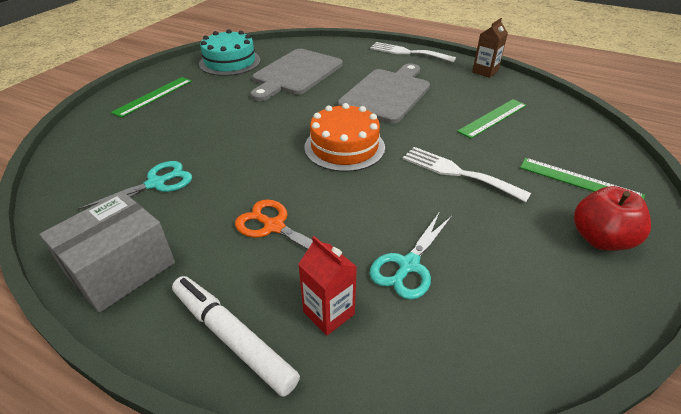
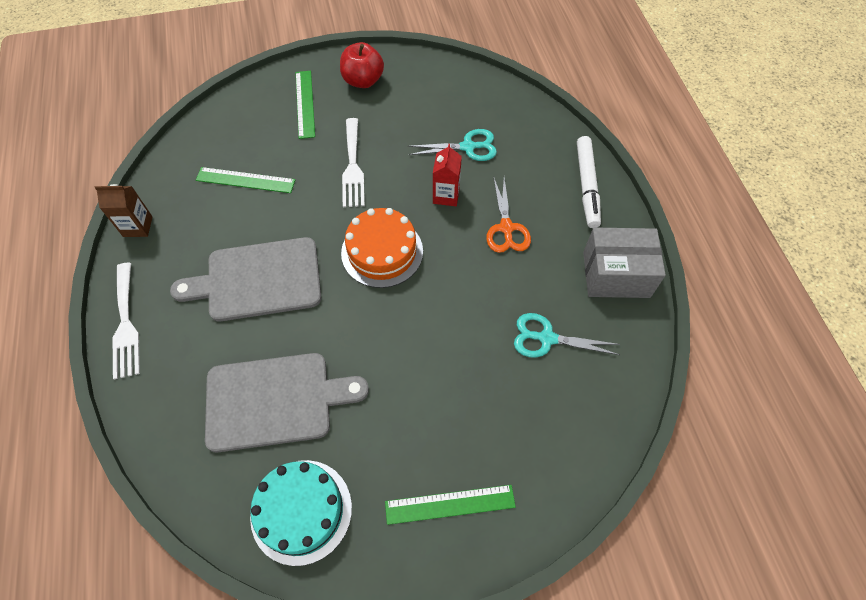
camera: 130 degrees left, 20 degrees up
(328, 313) = (533, 160): red carton -> red carton (446, 195)

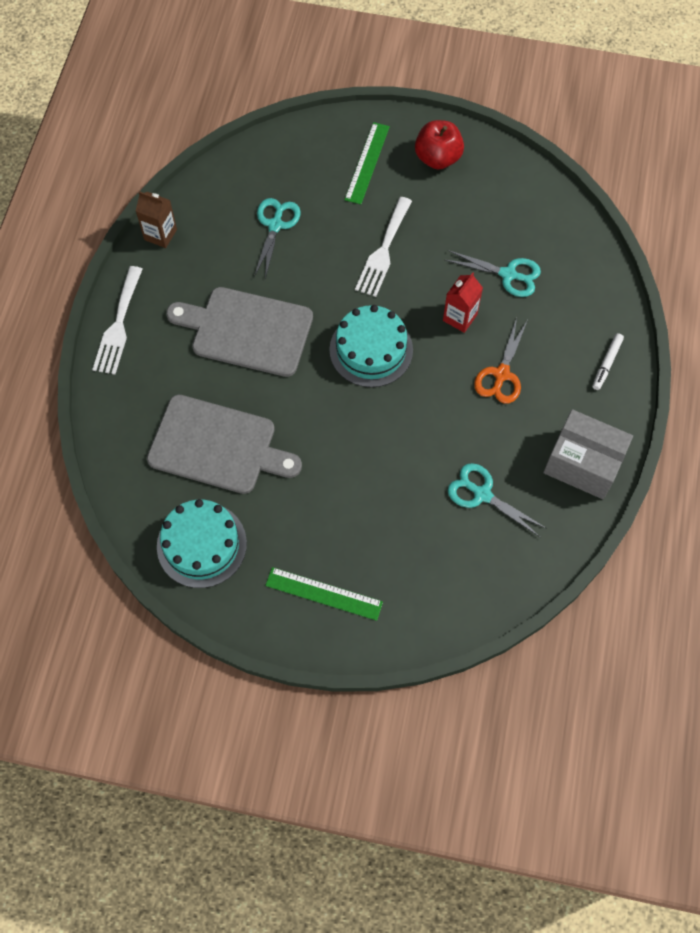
camera: 25 degrees right, 5 degrees up
(245, 180) = (275, 225): green ruler -> turquoise scissors
(382, 252) = (371, 350): orange cake -> turquoise cake
(586, 186) = (606, 364): white marker -> white marker, size x0.57

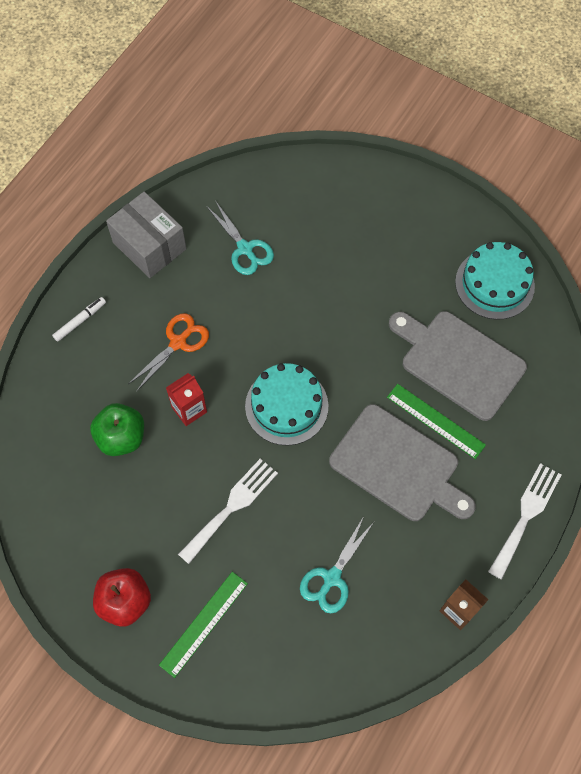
camera: 160 degrees left, 0 degrees up
(324, 593) = (405, 216): green ruler -> green ruler (435, 421)
(508, 274) = (121, 437): turquoise scissors -> green apple

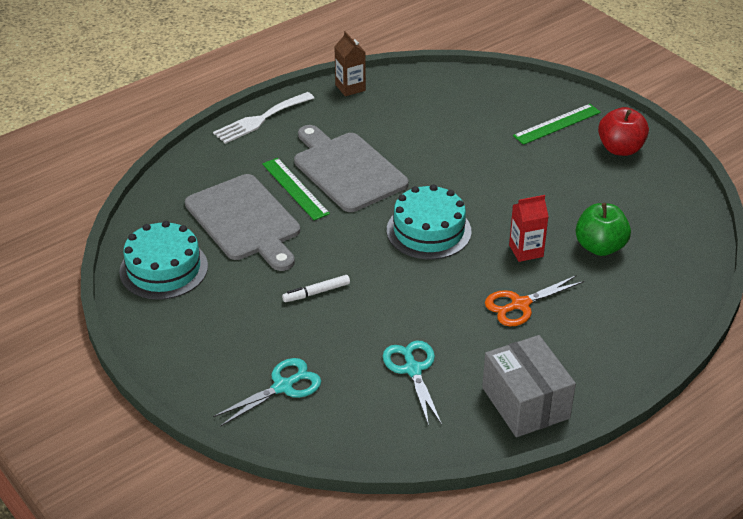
camera: 160 degrees left, 25 degrees down
(80, 321) = (625, 350): white marker -> white marker (316, 292)
(231, 507) = (509, 179): white fork -> none
(331, 578) = (441, 123): turquoise scissors -> turquoise scissors (283, 387)

